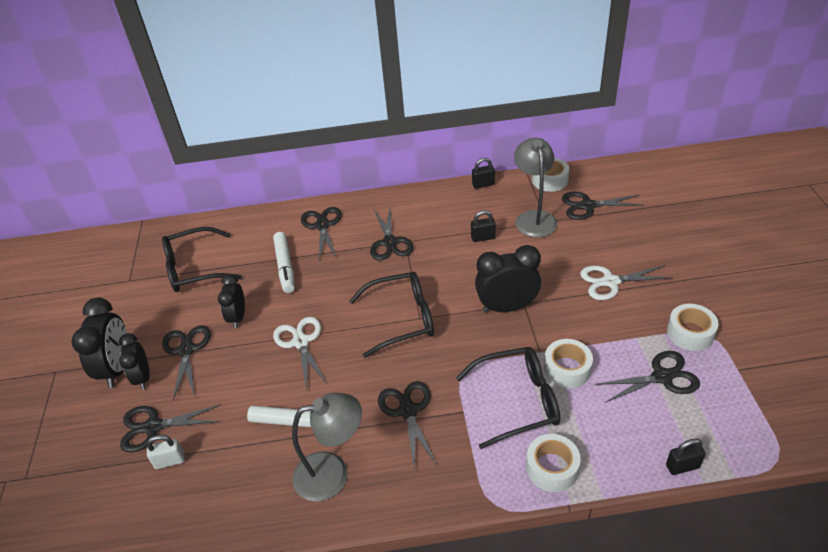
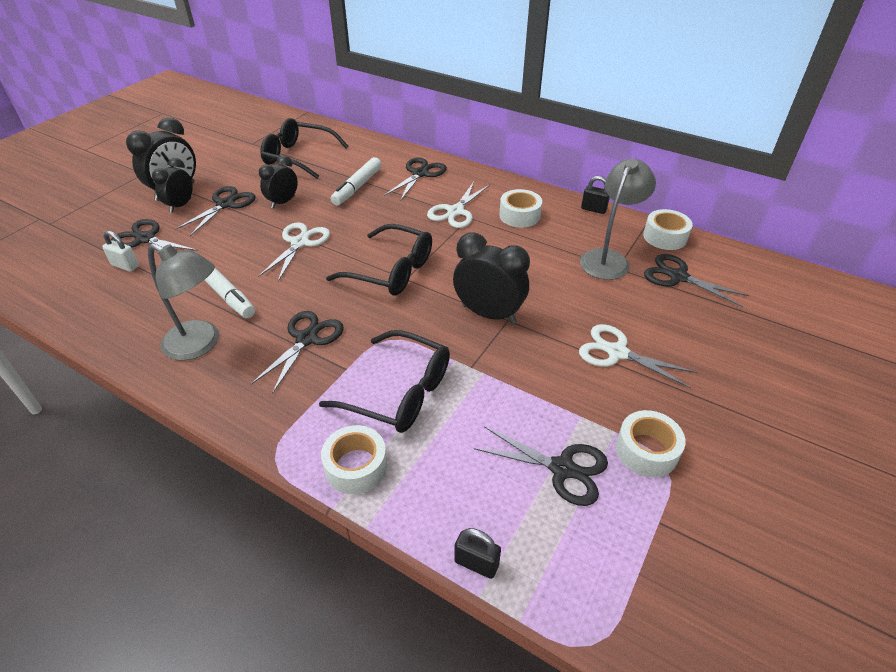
camera: 35 degrees right, 0 degrees up
(390, 242) = (455, 211): black scissors -> white scissors
(483, 238) = (539, 249): black padlock -> none
(567, 369) = (476, 397): white tape -> white tape (519, 215)

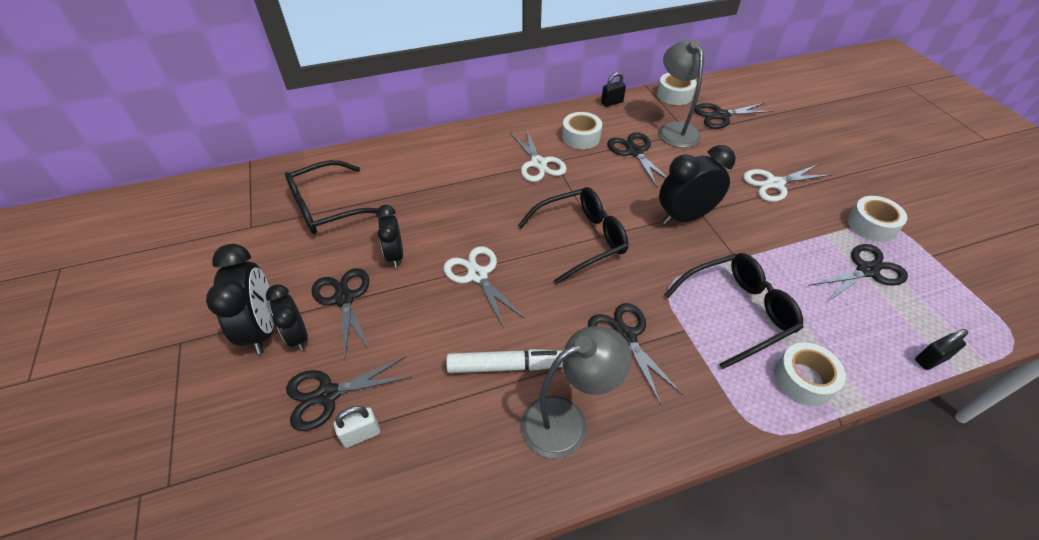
camera: 50 degrees left, 5 degrees up
(357, 187) = (432, 196): white marker -> none
(420, 174) = (460, 152): black scissors -> black scissors (634, 152)

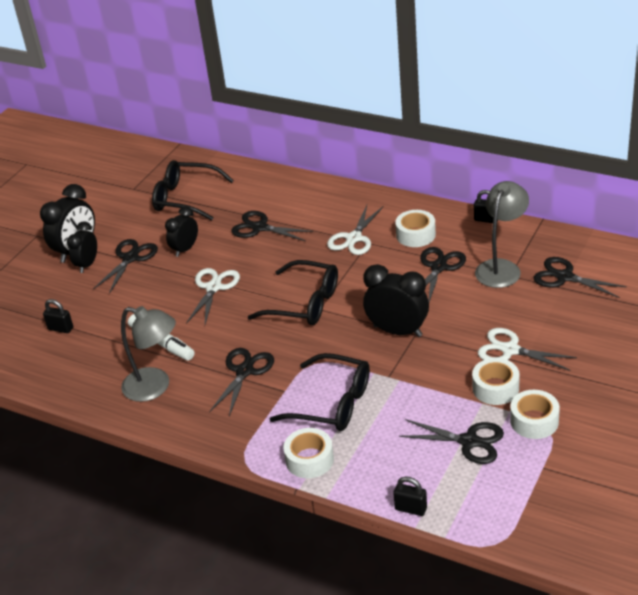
camera: 50 degrees right, 10 degrees down
(328, 395) = (68, 301): black scissors -> black scissors (259, 228)
(361, 434) = (60, 328): white padlock -> black padlock
(674, 95) = (554, 239): white tape -> white tape (495, 388)

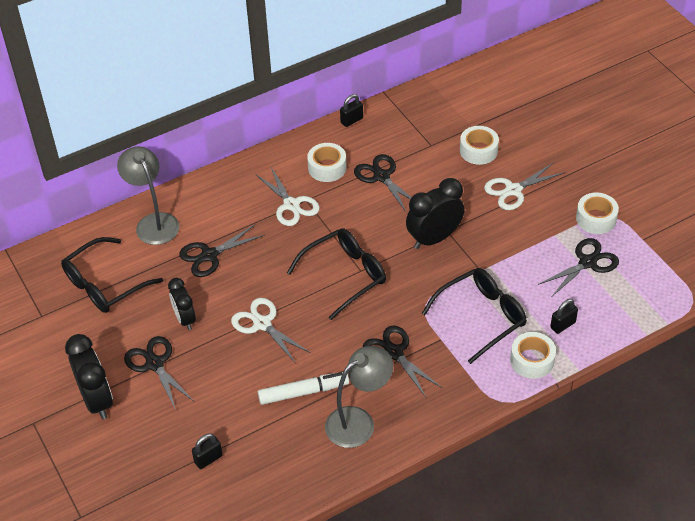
camera: 60 degrees left, 10 degrees up
(87, 265) = (129, 400): black clock -> none
(411, 508) = (627, 328): black padlock -> black padlock (562, 325)
(495, 388) = (546, 220): white tape -> white tape (478, 150)
(501, 267) = (417, 144): grey lamp -> grey lamp (153, 222)
(564, 277) = (462, 119): black scissors -> none

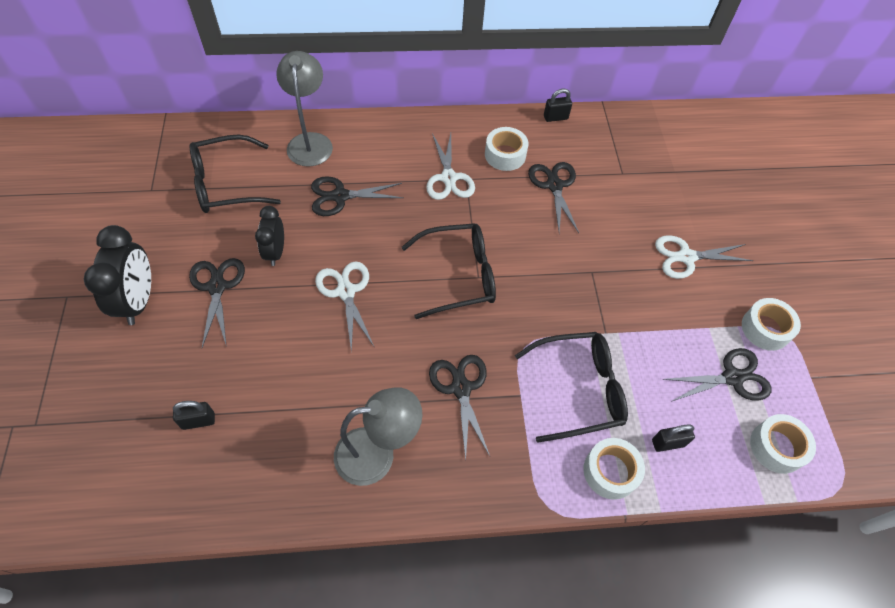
camera: 20 degrees right, 10 degrees up
(303, 392) = (340, 389): white marker -> none
(434, 238) = (573, 275): black clock -> none
(478, 150) = (669, 199): white tape -> white tape (776, 447)

